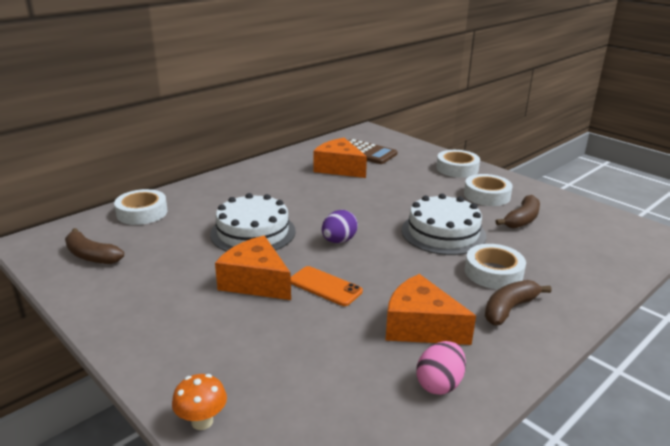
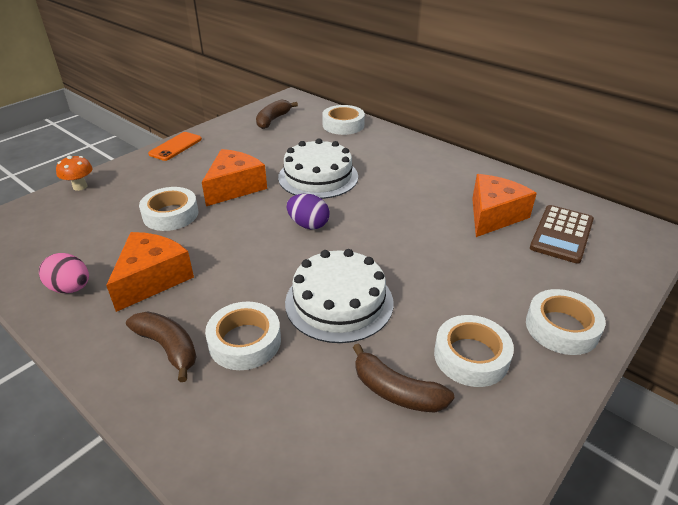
camera: 85 degrees right, 10 degrees up
(302, 324) = (170, 214): none -> white tape
(325, 286) = (225, 222): orange phone -> orange phone (175, 146)

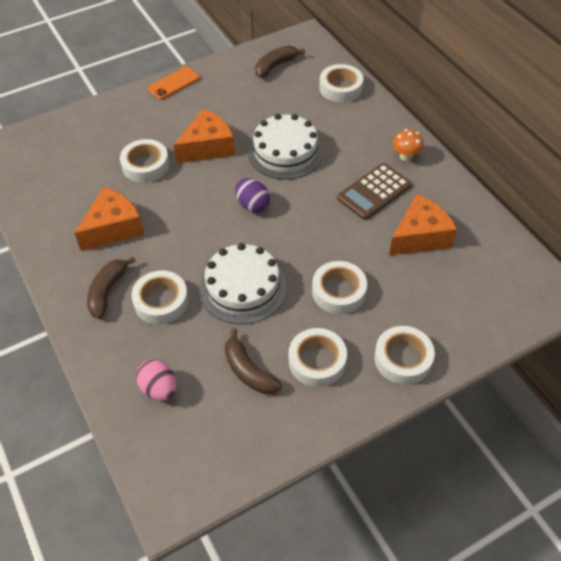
camera: 20 degrees right, 15 degrees up
(71, 288) = (54, 221): pink egg -> pink egg (159, 389)
(80, 187) = (82, 116): orange mushroom -> orange mushroom (406, 157)
(168, 348) = (108, 291): brown banana -> brown banana turned 135 degrees counterclockwise
(448, 280) = (338, 291): none -> white tape
(561, 234) = (468, 272): brown calculator -> brown calculator (374, 192)

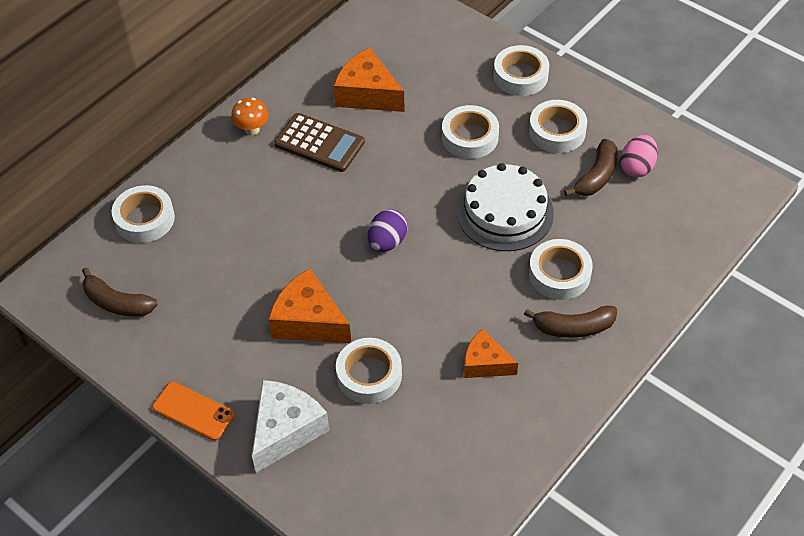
camera: 110 degrees left, 0 degrees up
(113, 228) = (485, 363): orange cheese -> orange cheese, size x0.65
(133, 118) = (286, 430): none -> white cheese
(159, 389) = (655, 235): pink egg -> pink egg (637, 167)
(285, 152) = (286, 239): white cake -> none

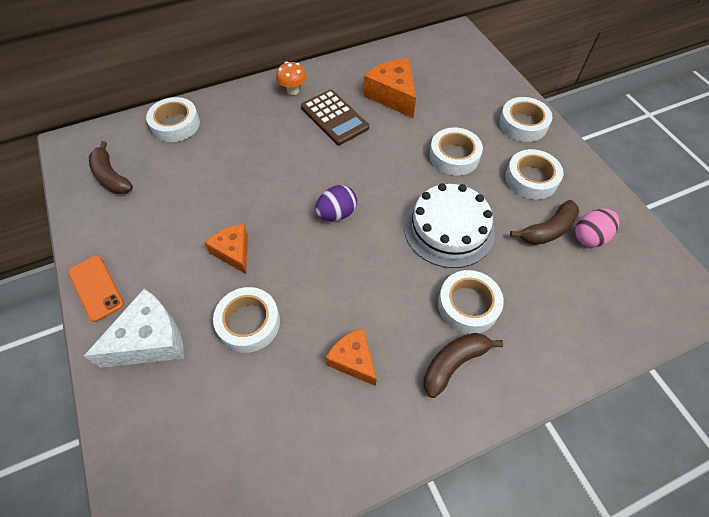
camera: 25 degrees right, 5 degrees up
(308, 321) = (233, 252): orange cheese -> orange cheese, size x0.65
(573, 327) = (454, 363): brown banana -> brown banana turned 120 degrees clockwise

